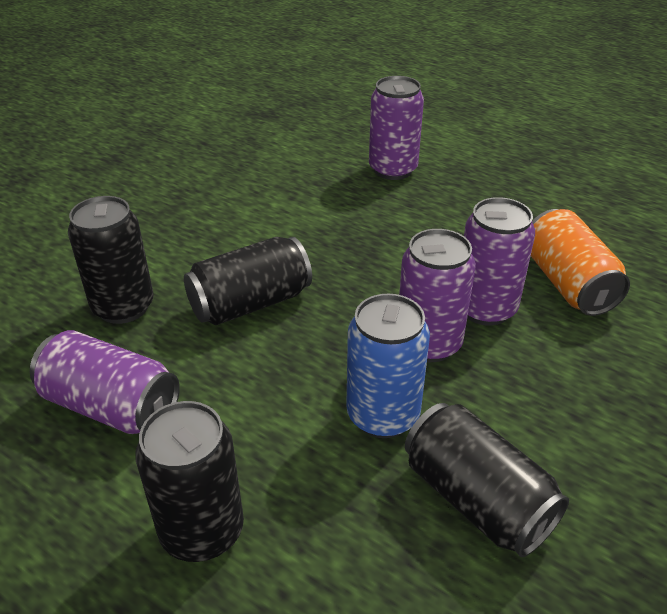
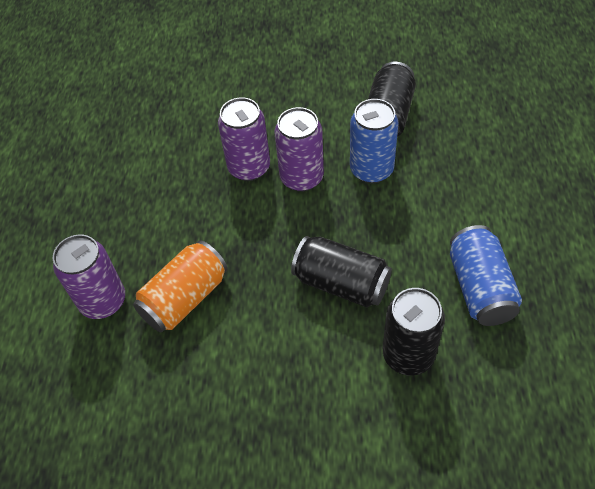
camera: 120 degrees left, 15 degrees up
(111, 406) = (480, 288): purple can -> blue can
(202, 531) = (498, 194): black can -> none
(567, 283) = (193, 142): orange can -> orange can (185, 298)

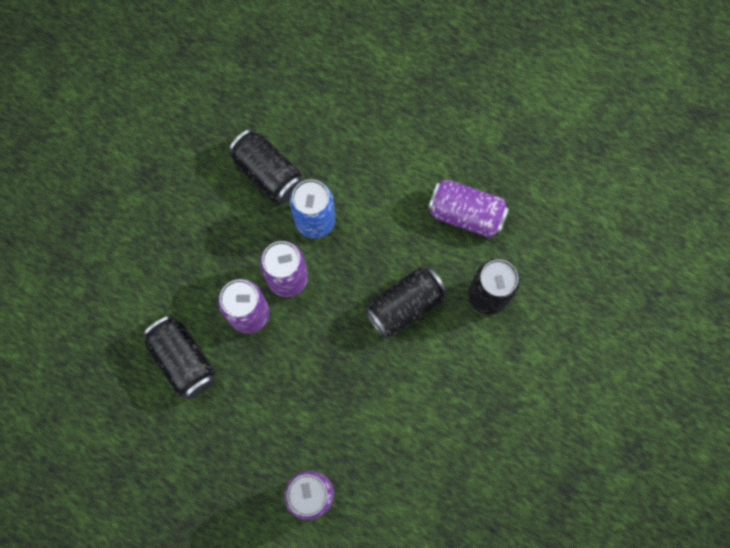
camera: 65 degrees left, 20 degrees up
(178, 145) = (183, 360): none -> black can
(185, 298) = (348, 428): orange can -> none
(480, 288) = (465, 214): blue can -> purple can

